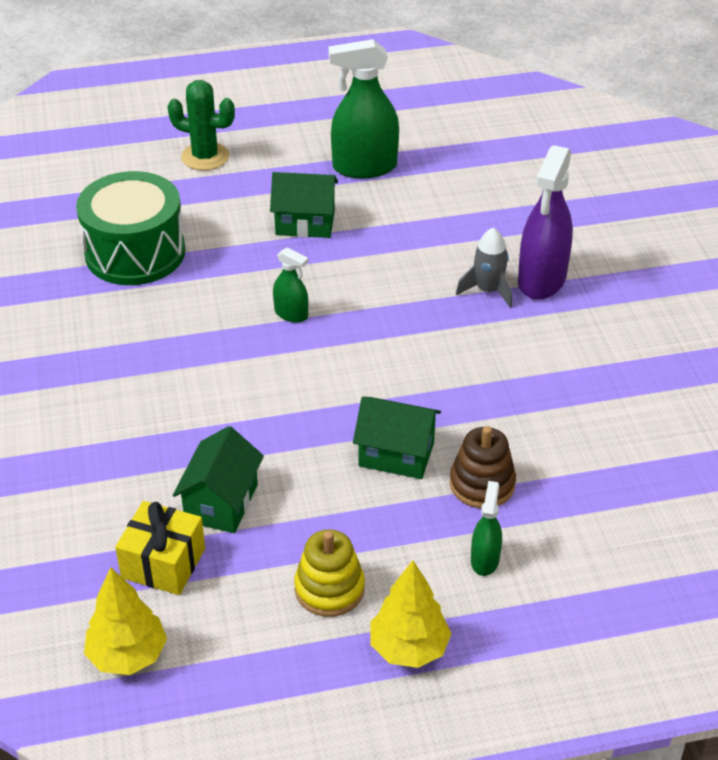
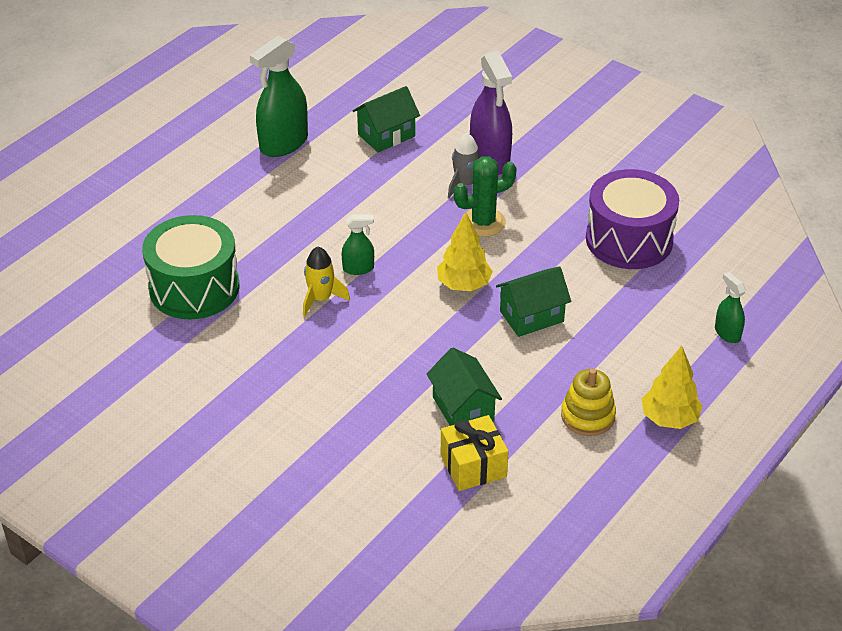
camera: 40 degrees left, 0 degrees up
(127, 655) = (520, 529): yellow tree -> yellow tree (463, 285)
(205, 157) = (157, 194): green cactus -> green cactus (483, 222)
(225, 322) = (321, 299): none -> yellow rocket
(305, 223) = (291, 203): green house -> green house (386, 135)
(482, 484) = (600, 303): brown stacking toy -> none
(485, 560) = (652, 345): green spray bottle -> green spray bottle (727, 333)
(592, 437) = (629, 239): none -> purple drum

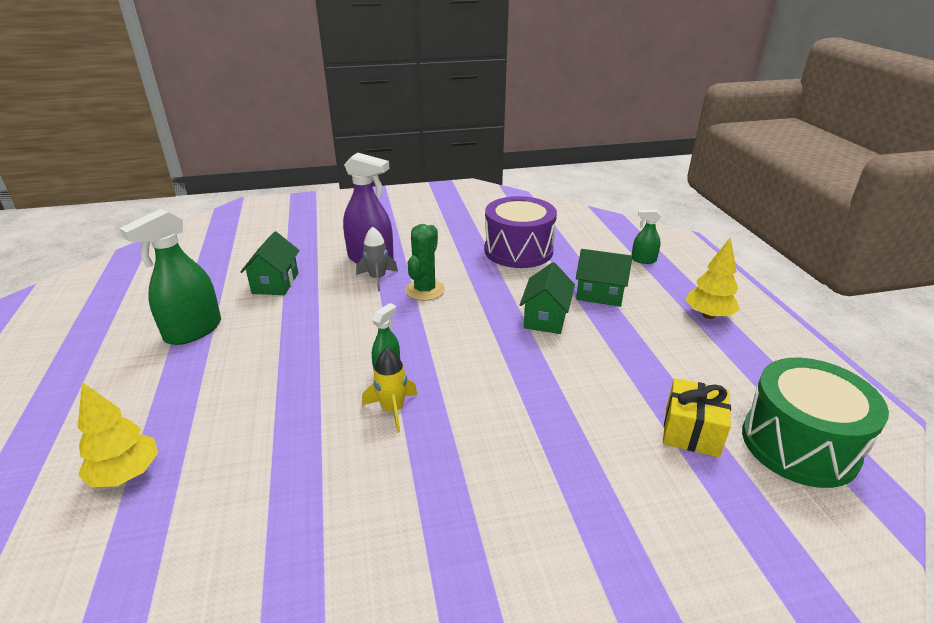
camera: 50 degrees left, 10 degrees down
(194, 288) = (259, 488): green drum -> green drum (799, 444)
(283, 143) = (193, 331): green spray bottle -> green spray bottle turned 45 degrees clockwise
(463, 285) = (475, 329): yellow tree -> yellow tree (126, 474)
(463, 409) = (615, 401): green house -> green house (600, 294)
(588, 416) = (677, 346): yellow stacking toy -> none

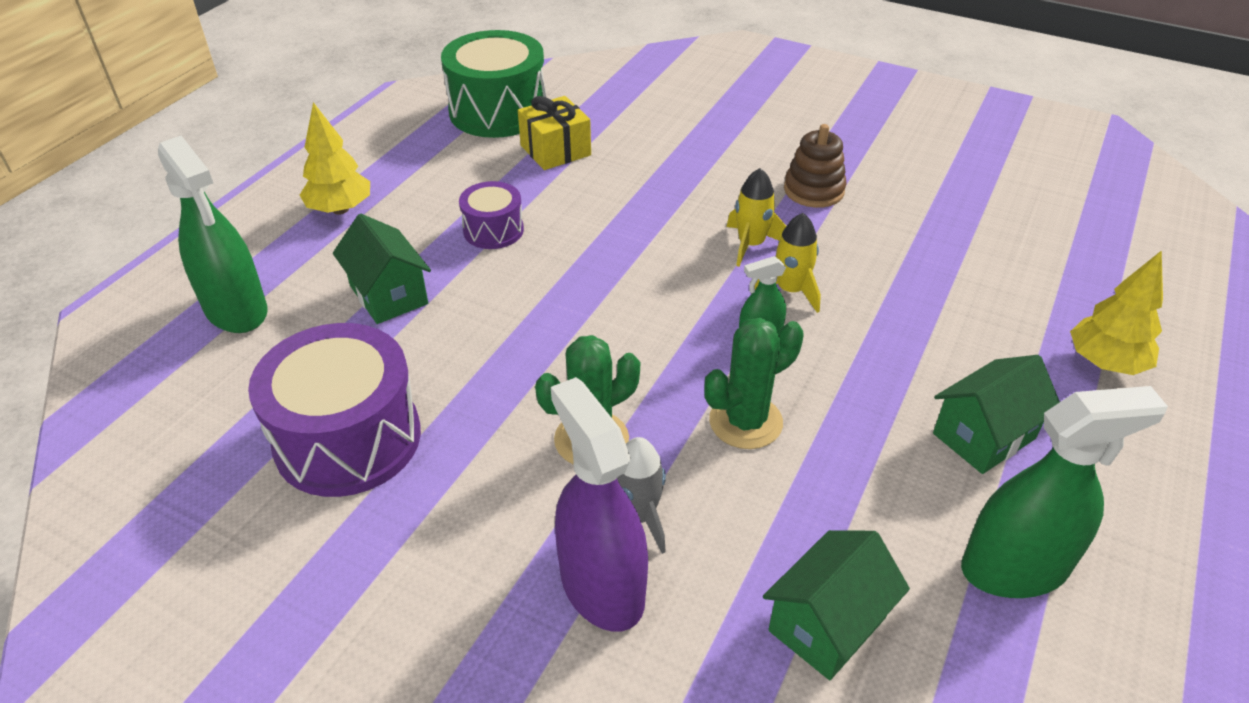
camera: 140 degrees left, 10 degrees up
(360, 327) = (745, 422): none -> green cactus
(450, 525) = (813, 190): none -> brown stacking toy
(451, 431) = (751, 245): none -> yellow rocket
(545, 318) = (503, 301): green house -> green house (984, 436)
(616, 349) = (493, 230): none -> purple drum
(643, 260) = (236, 310): green spray bottle -> green spray bottle, size x1.97

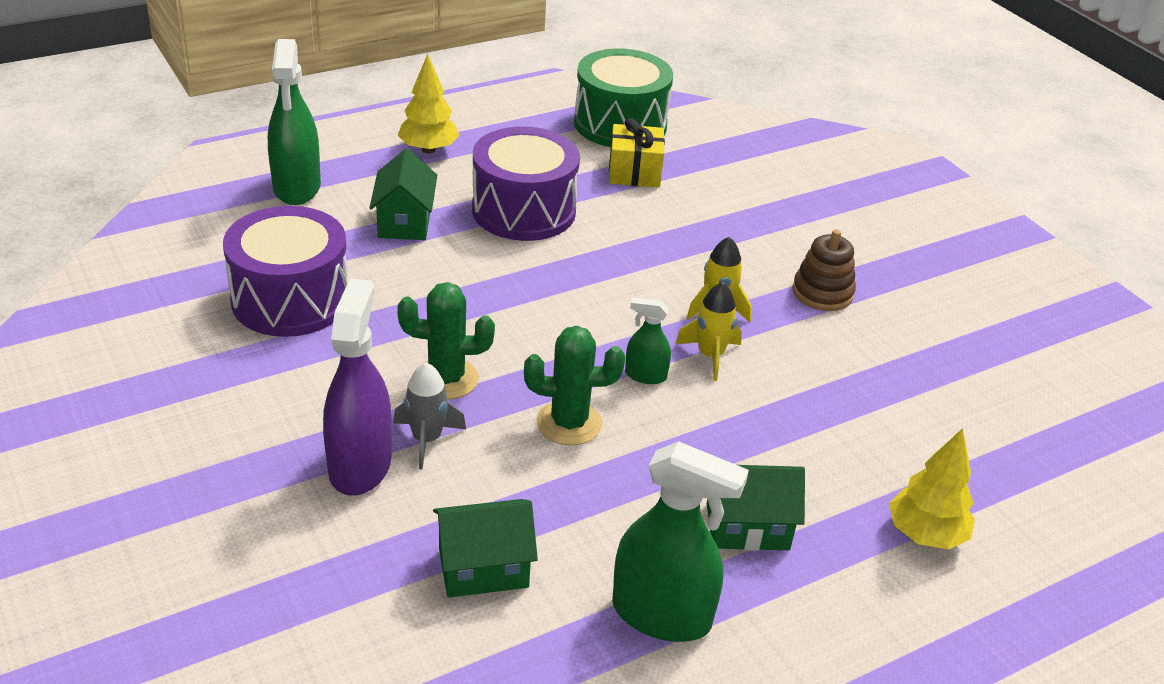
camera: 30 degrees right, 5 degrees down
(493, 230) = (523, 210): purple drum -> purple drum, size x1.90

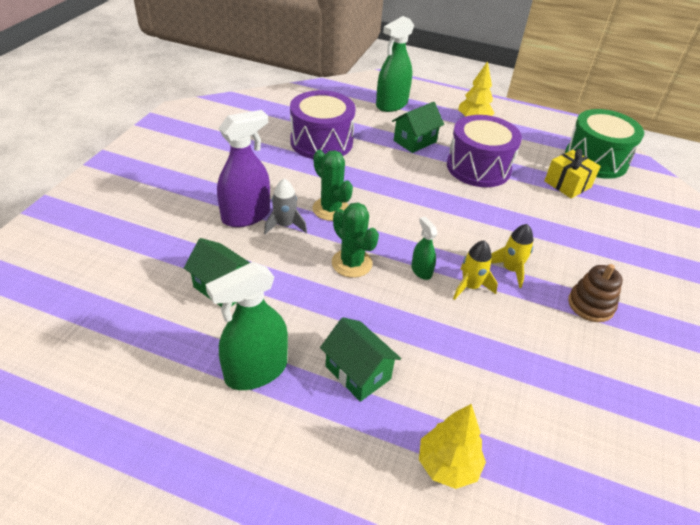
camera: 50 degrees right, 5 degrees up
(661, 615) = (256, 371): green spray bottle -> green spray bottle turned 75 degrees clockwise

